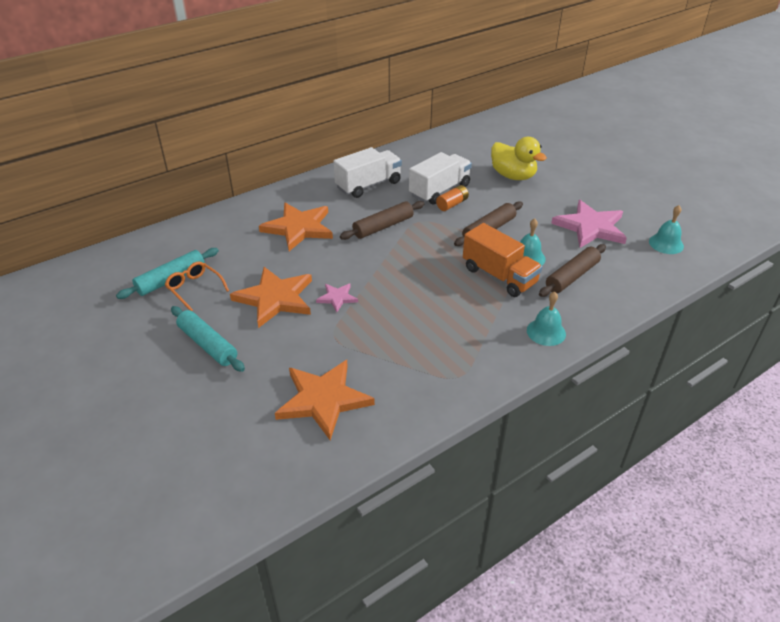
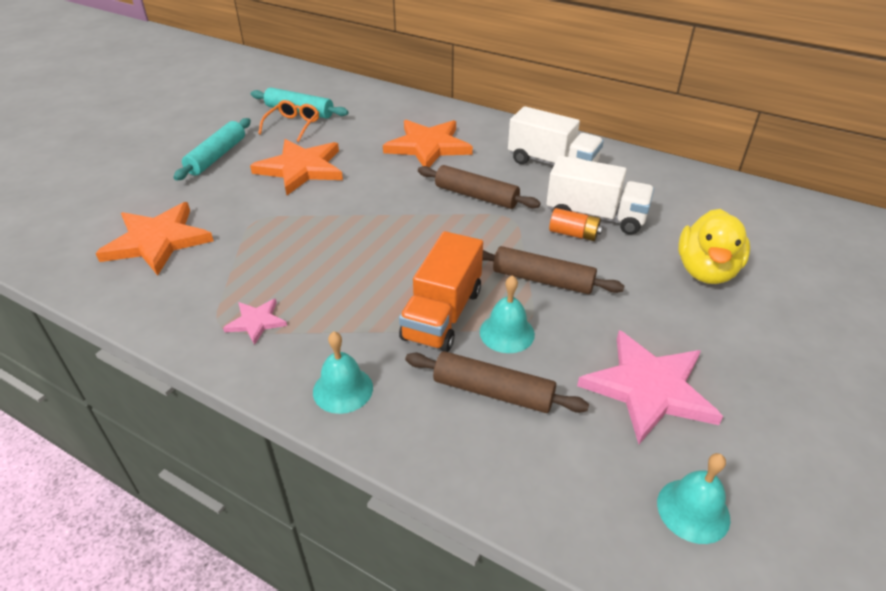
camera: 65 degrees right, 0 degrees up
(337, 298) = (322, 203): pink star -> pink star (256, 322)

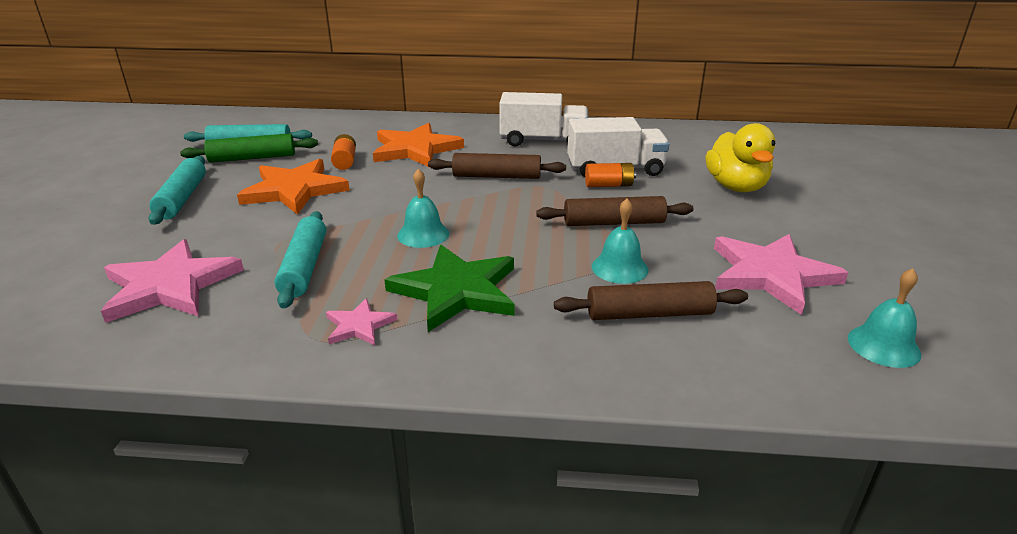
camera: 25 degrees left, 10 degrees down
(157, 241) = (170, 286): orange star -> pink star
(256, 251) = (304, 267): none -> turquoise rolling pin
(292, 126) = (252, 158): orange glasses -> green rolling pin
(343, 389) = (506, 354): turquoise bell -> turquoise bell (423, 234)
(351, 312) = (456, 291): none -> green star
(361, 146) = (345, 161): none -> orange battery
(442, 314) = (548, 269): orange truck -> none

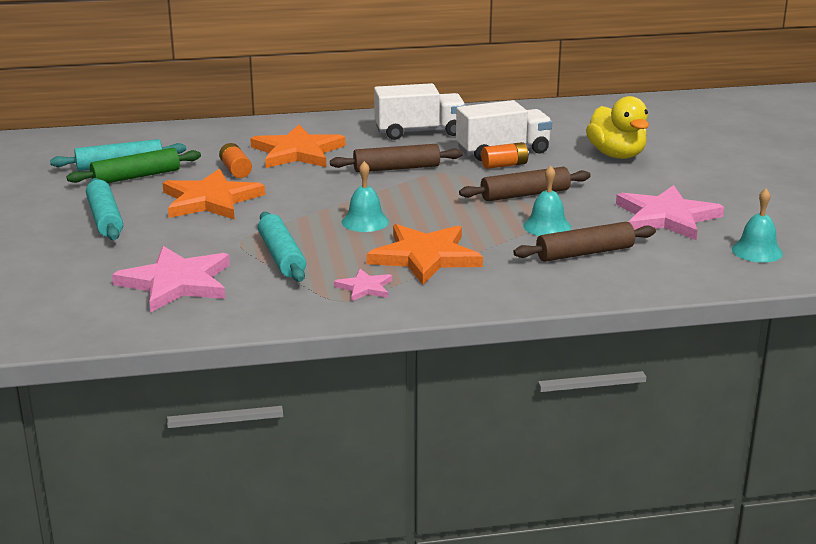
camera: 15 degrees left, 5 degrees down
(456, 291) = (425, 257): green star -> orange star

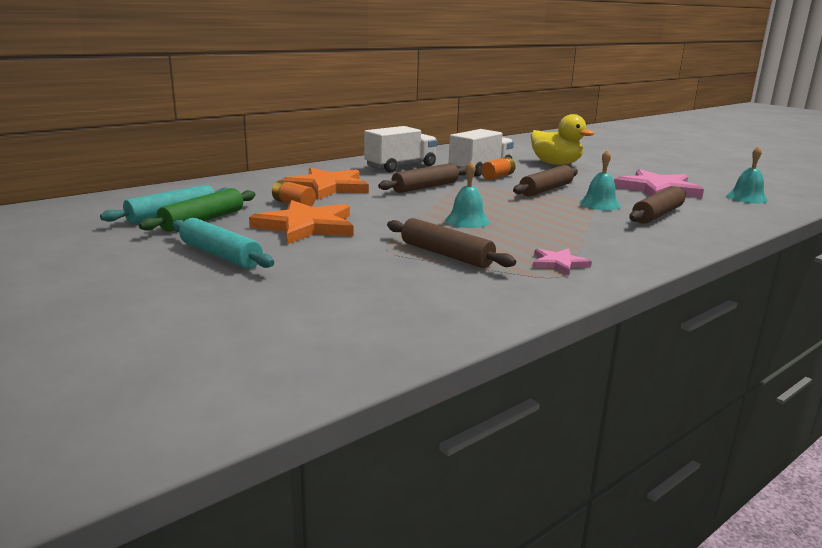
camera: 30 degrees left, 5 degrees down
(176, 283) = (385, 293): pink star -> none
(282, 257) = (446, 255): turquoise rolling pin -> brown rolling pin
(425, 257) = (559, 235): orange star -> none

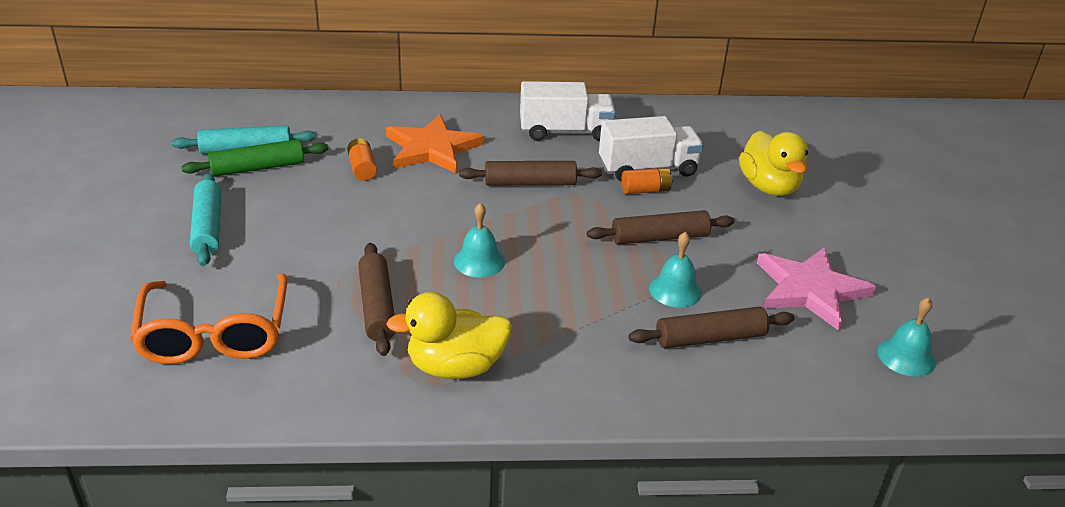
camera: 35 degrees right, 15 degrees up
(306, 226) = (325, 210): orange star -> none
(349, 301) = (215, 333): none -> orange glasses
(558, 263) = (455, 367): pink star -> yellow duck

